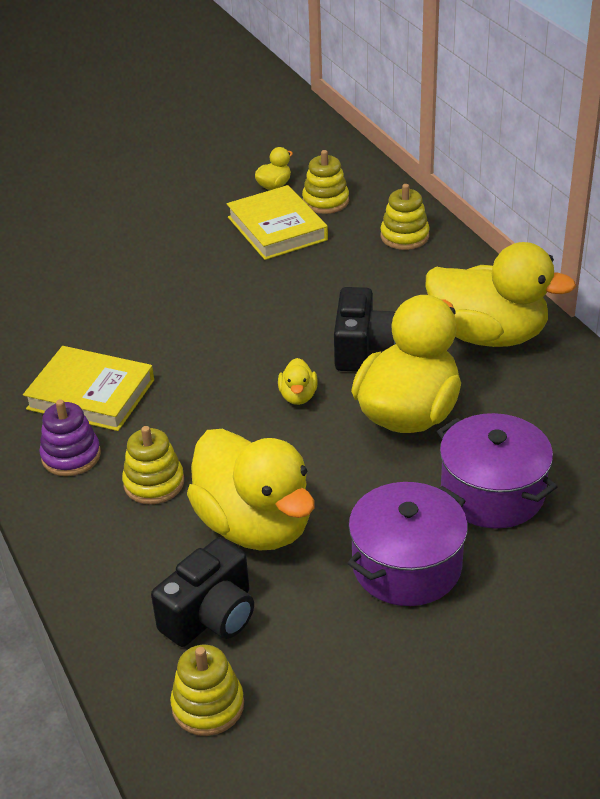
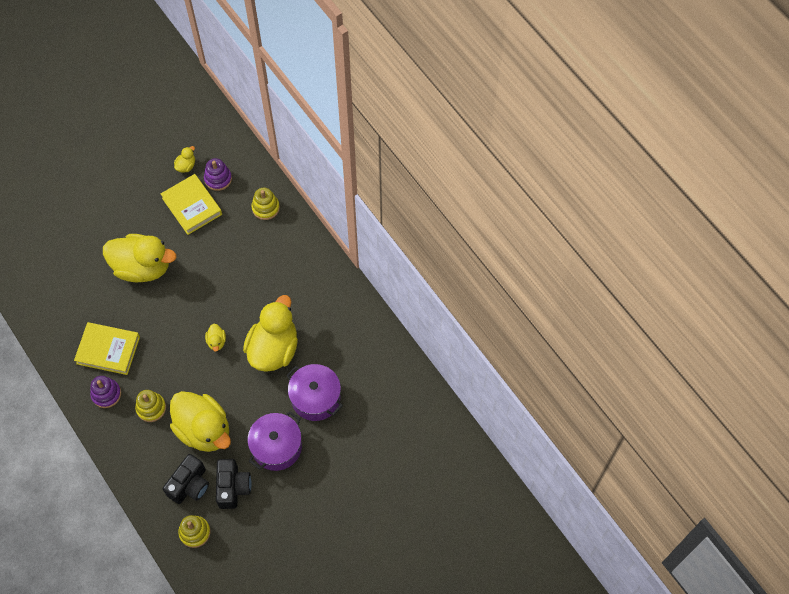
camera: 10 degrees left, 25 degrees up
(325, 201) = (218, 179): yellow stacking toy -> purple stacking toy
(362, 348) = (247, 303): black camera -> black camera (233, 487)
(488, 335) = (313, 287): yellow duck -> yellow duck (142, 267)

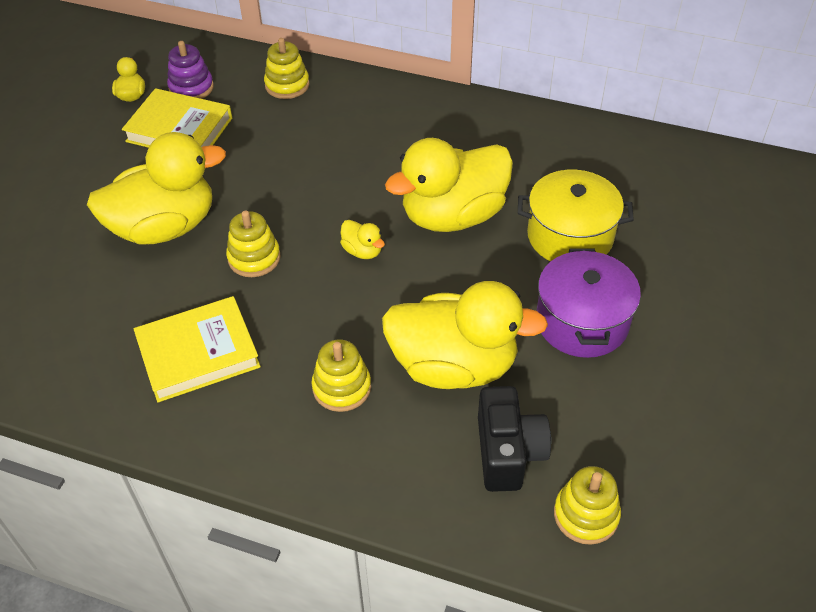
camera: 35 degrees left, 15 degrees down
(106, 394) = (248, 413): purple stacking toy -> none
(167, 313) = (254, 258): none -> yellow stacking toy
(233, 487) = (576, 412): black camera -> none
(273, 349) = (453, 215): yellow duck -> yellow duck turned 105 degrees counterclockwise
(315, 398) = (570, 236): purple pot -> yellow pot

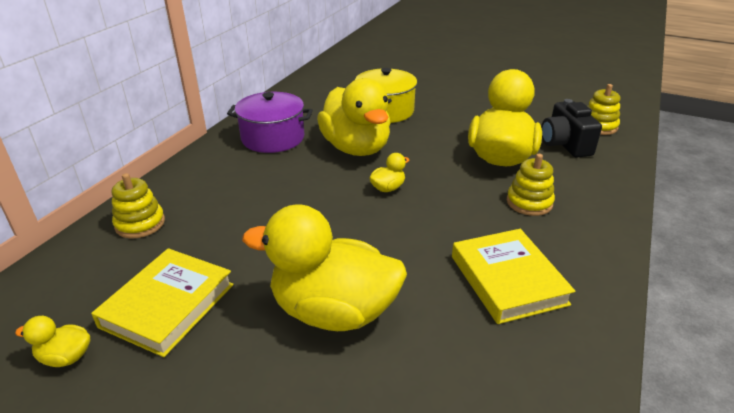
camera: 85 degrees left, 15 degrees down
(164, 227) = (333, 311): yellow duck -> yellow duck turned 60 degrees counterclockwise
(191, 88) = (91, 297): purple stacking toy -> none
(254, 258) = (389, 246): yellow stacking toy -> none
(508, 452) = (565, 144): black camera -> black camera turned 105 degrees counterclockwise
(582, 322) = (459, 114): purple pot -> purple pot (273, 138)

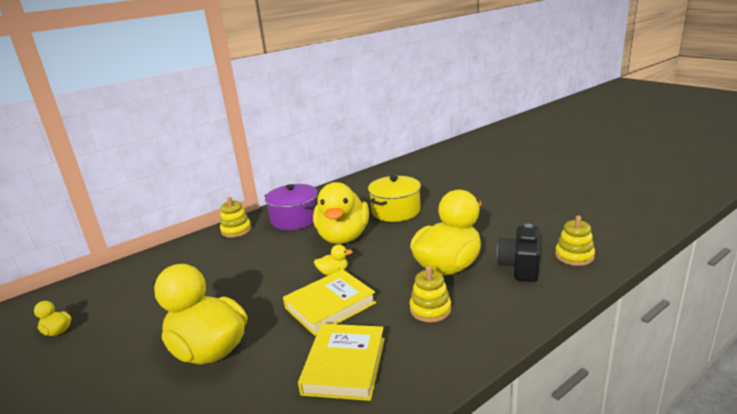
camera: 30 degrees right, 10 degrees down
(140, 224) = (164, 262): yellow stacking toy -> yellow stacking toy (236, 230)
(168, 305) = (128, 317): yellow book -> yellow book (330, 305)

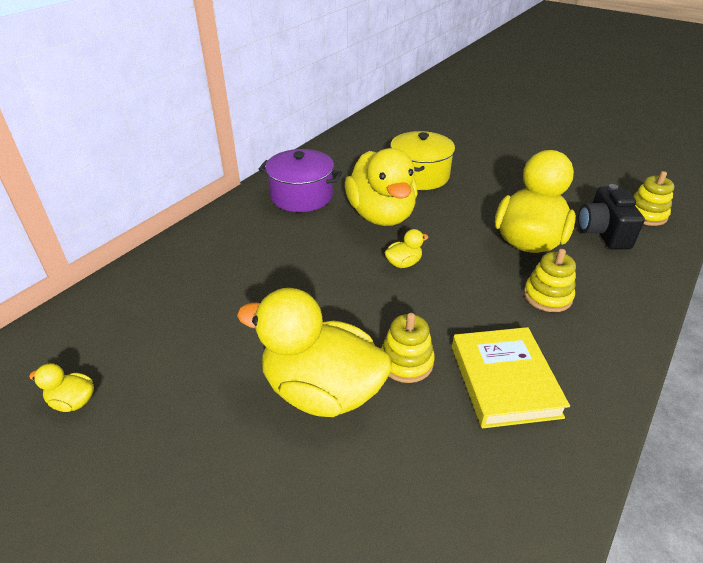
camera: 20 degrees left, 15 degrees up
(236, 230) = (232, 218): yellow stacking toy -> yellow stacking toy (406, 362)
(330, 305) = (431, 307): yellow book -> none

